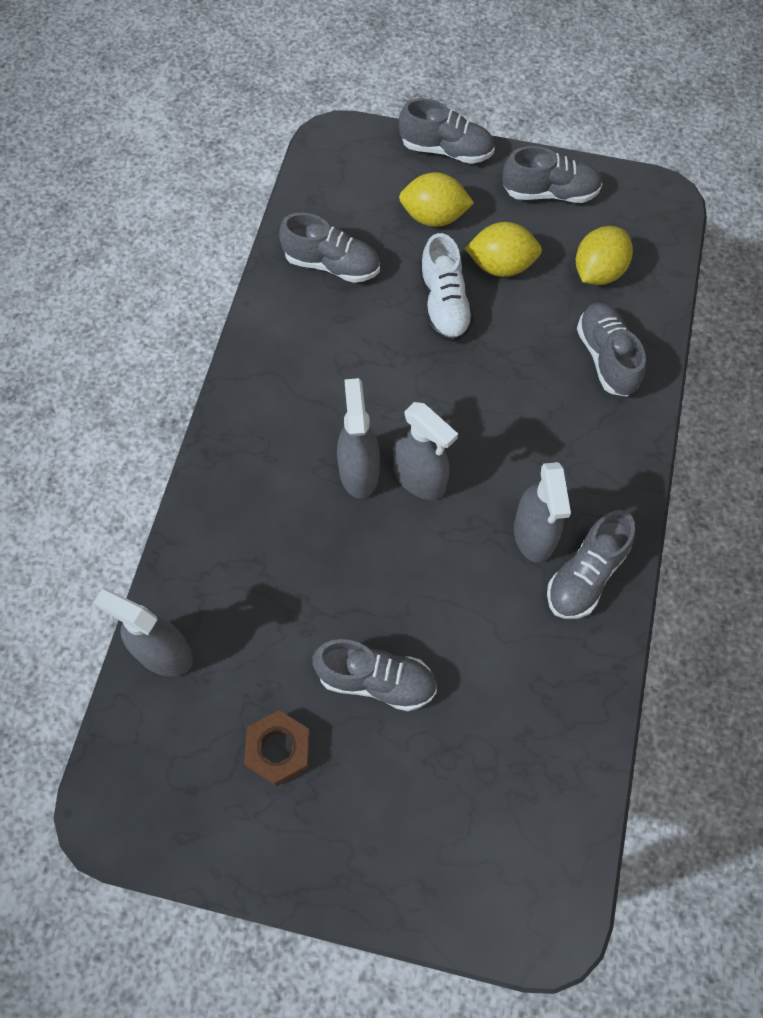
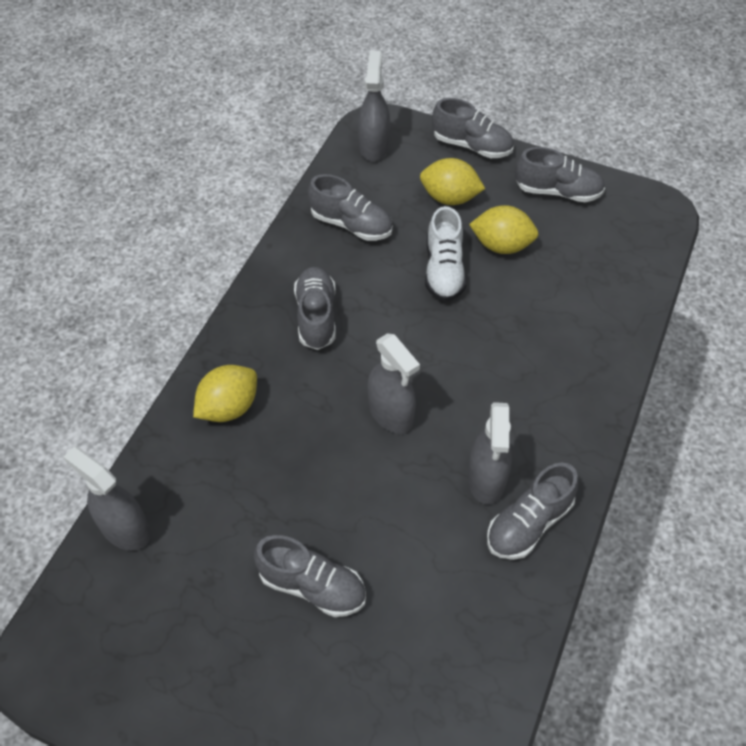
camera: 10 degrees right, 10 degrees down
(278, 750) = (208, 633): brown nut -> none
(359, 472) = (337, 400): grey spray bottle -> grey spray bottle (374, 146)
(598, 272) = (589, 262): yellow lemon -> yellow lemon (229, 407)
(606, 358) = (583, 335): grey shoe -> grey shoe (316, 316)

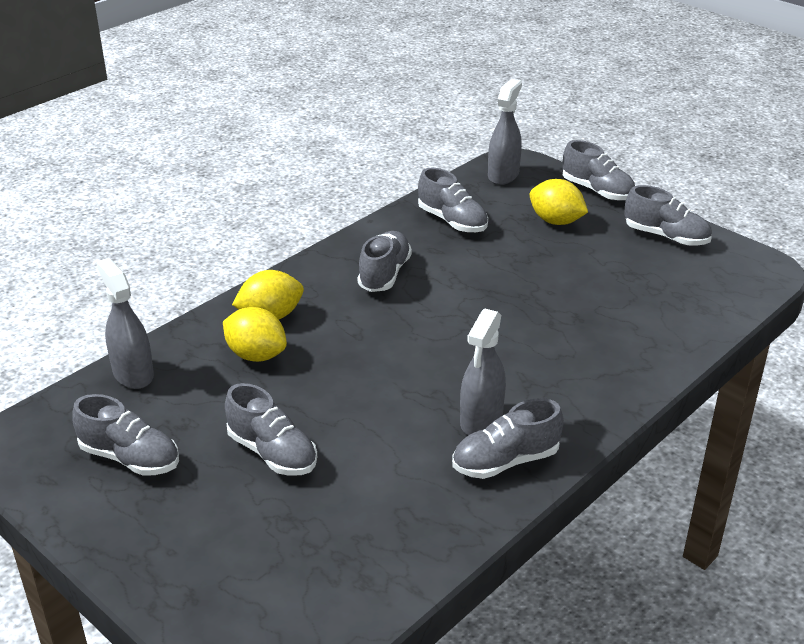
camera: 20 degrees right, 20 degrees down
(176, 640) = (130, 458): none -> grey shoe
(391, 413) = (415, 353): grey spray bottle -> none
(444, 270) = (522, 268): white shoe -> none
(501, 245) = (588, 262): yellow lemon -> yellow lemon (256, 355)

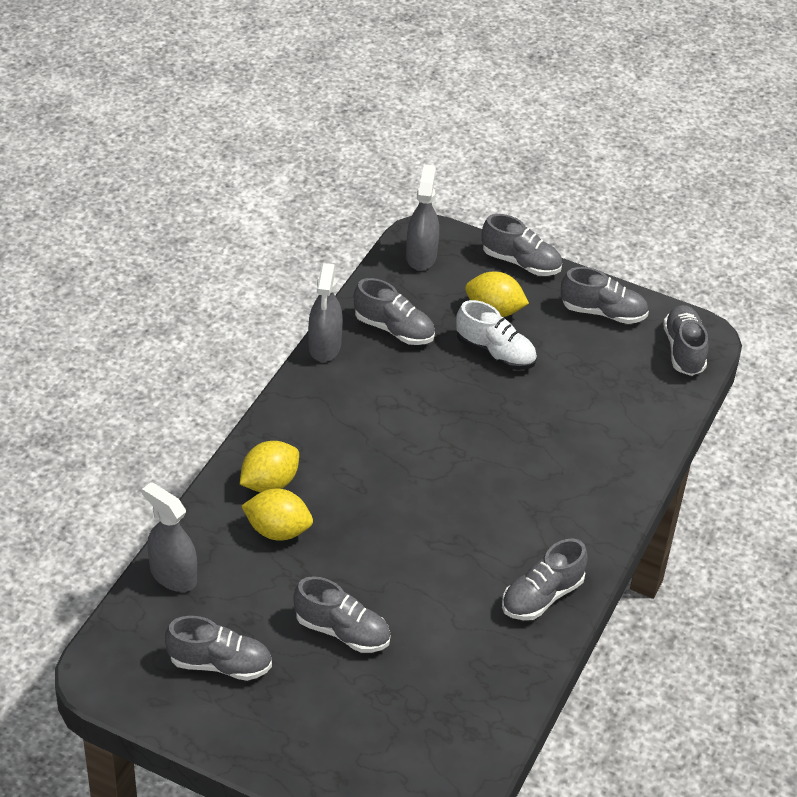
camera: 20 degrees left, 10 degrees up
(384, 274) = (355, 410): grey shoe -> grey shoe (684, 350)
(481, 420) = (506, 559): grey spray bottle -> grey spray bottle (324, 346)
(543, 251) = (495, 353): none -> white shoe

